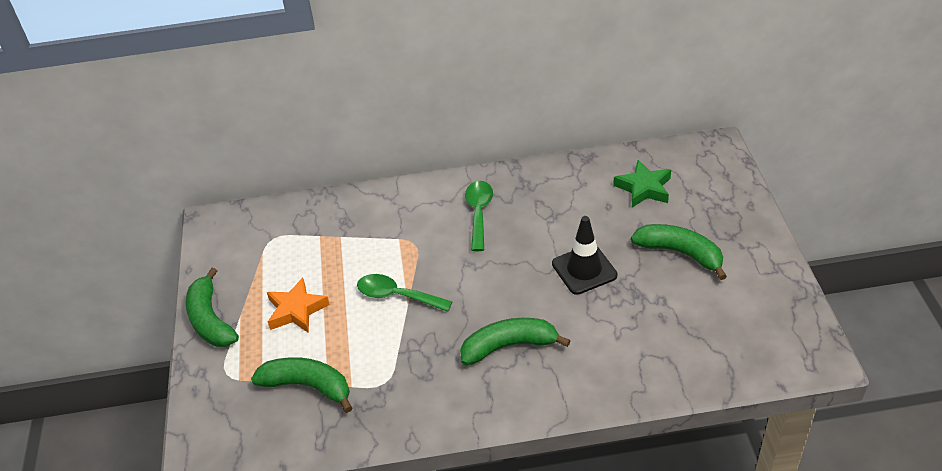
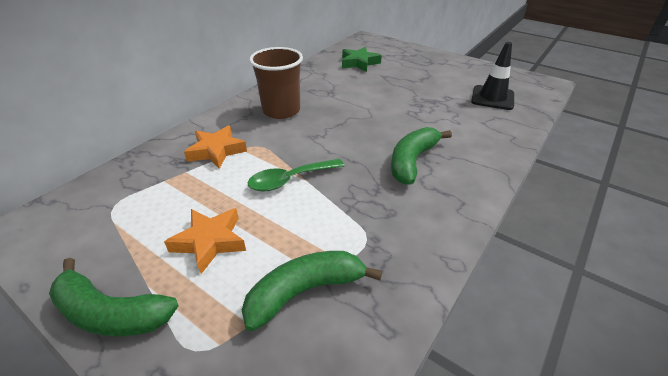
camera: 50 degrees left, 5 degrees down
(380, 229) = (216, 151): none -> orange star
(479, 213) = (281, 110): green spoon -> brown cup
(584, 269) = (388, 105): black traffic cone -> black traffic cone (492, 98)
(680, 253) = (421, 77): green banana -> none

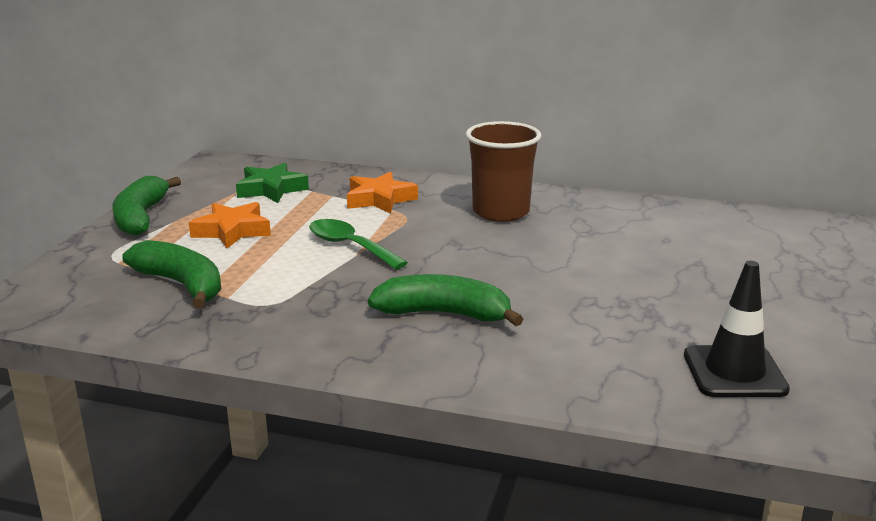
camera: 70 degrees right, 15 degrees down
(359, 63) = (724, 236): green star -> green star (271, 189)

